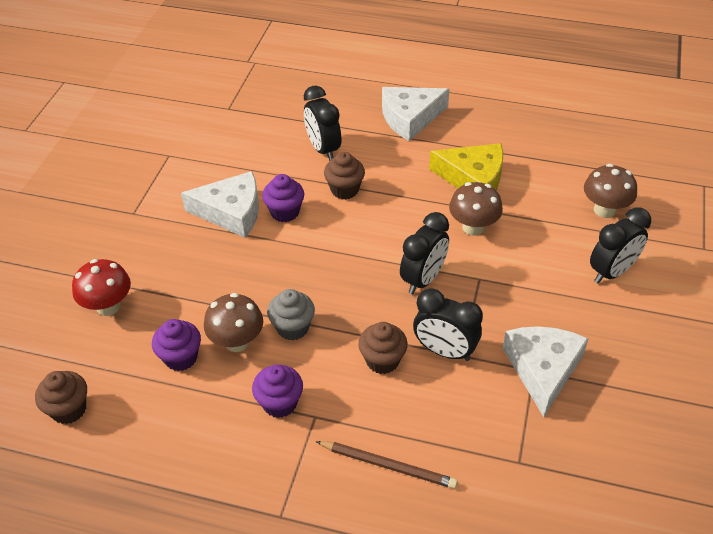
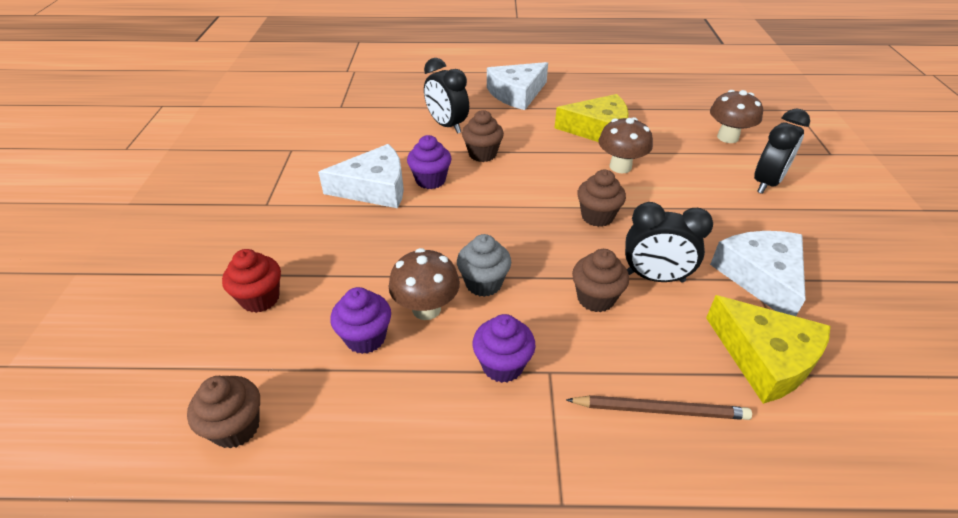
camera: 15 degrees left, 5 degrees down
(108, 306) = (260, 298): red mushroom -> red cupcake
(423, 279) = (597, 216): black clock -> brown cupcake
(500, 442) = (765, 358): none -> yellow cheese

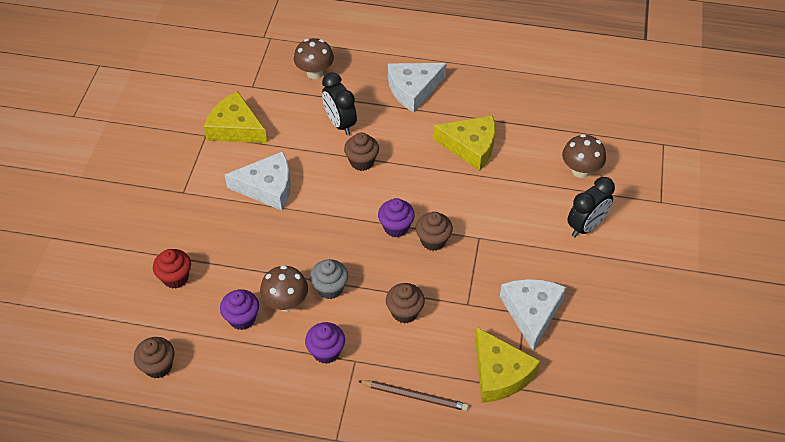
camera: 10 degrees right, 10 degrees up
(326, 140) = (235, 128): none -> yellow cheese
(430, 180) = (313, 185): purple cupcake -> purple cupcake (396, 227)
(620, 167) = (472, 192): brown mushroom -> brown mushroom (315, 73)
(654, 277) = (453, 301): black clock -> none

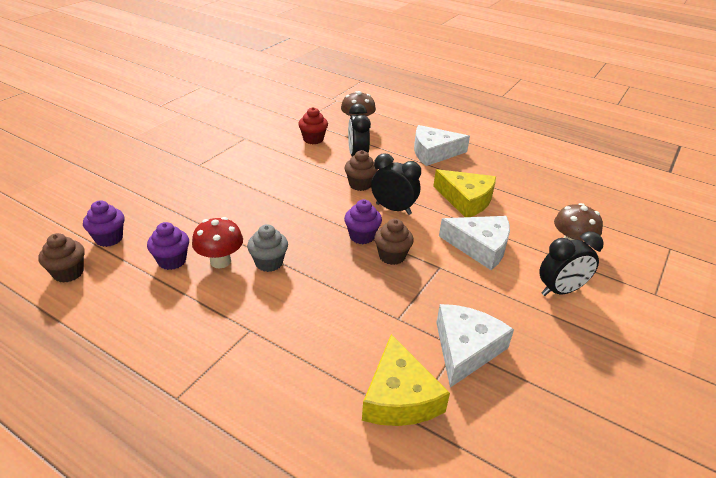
camera: 20 degrees right, 15 degrees down
(175, 277) = (142, 215): red cupcake -> red cupcake (313, 139)
(235, 128) = (271, 139): yellow cheese -> none
(267, 187) = (268, 179): white cheese -> white cheese (480, 246)
(286, 302) = (220, 261): brown mushroom -> red mushroom
(326, 352) = (227, 312): purple cupcake -> purple cupcake (109, 238)
(404, 312) = (328, 304): brown cupcake -> none
(408, 183) = (393, 209): none -> black clock
(415, 396) = (290, 386): brown pencil -> none

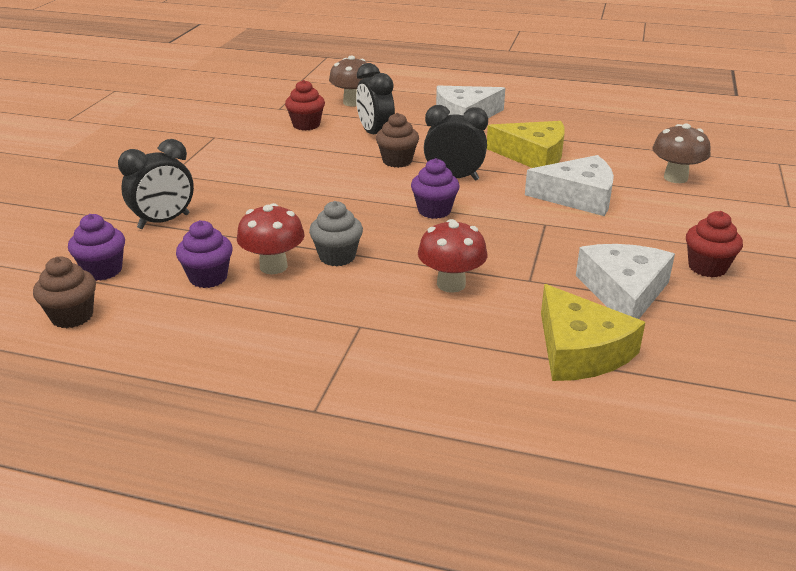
camera: 15 degrees left, 5 degrees down
(336, 308) = (451, 284): none -> red mushroom
(392, 256) = (483, 223): brown cupcake -> none
(549, 341) = (707, 267): none -> red cupcake
(560, 291) = (690, 221): black clock -> black clock (164, 221)

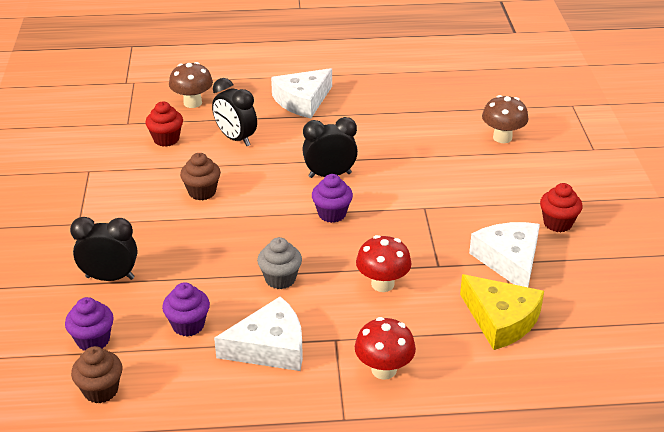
camera: 20 degrees left, 5 degrees up
(164, 221) = (110, 277): black clock -> black clock turned 120 degrees counterclockwise
(273, 266) = (234, 301): red mushroom -> red mushroom (384, 370)
(397, 161) = (272, 166): brown cupcake -> brown cupcake (202, 192)
(533, 155) = (382, 136): yellow cheese -> none
(578, 196) = (437, 174): white cheese -> white cheese (269, 347)

